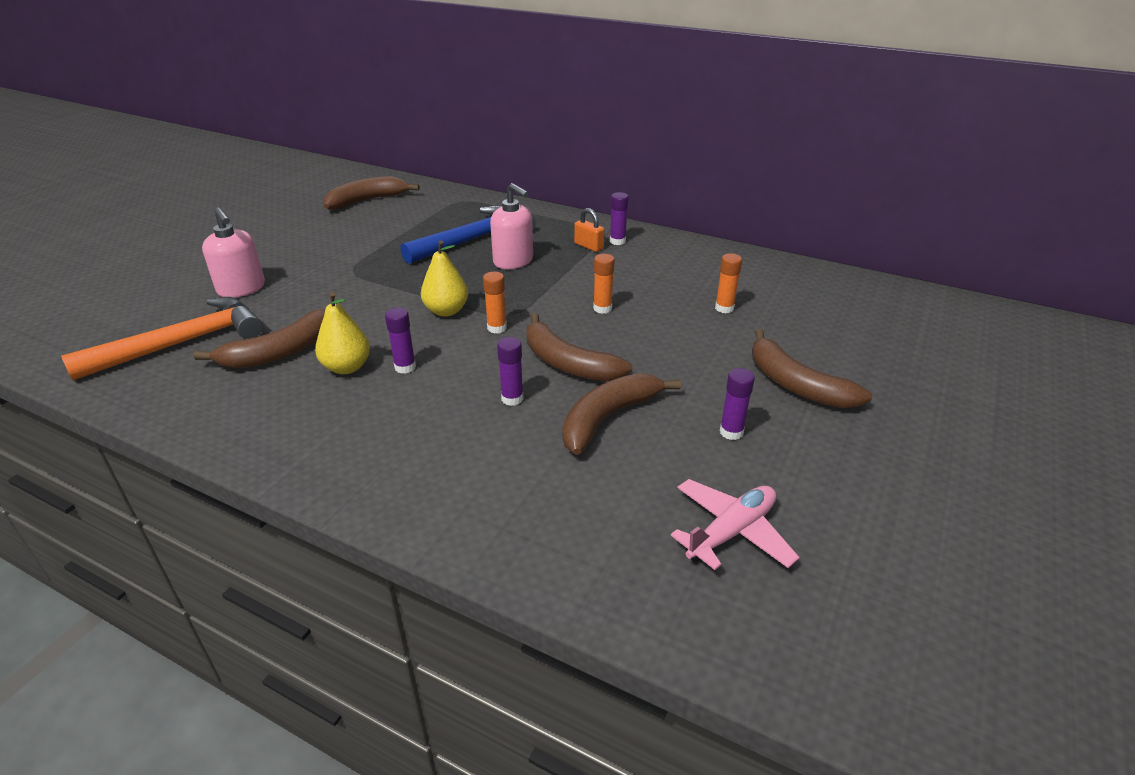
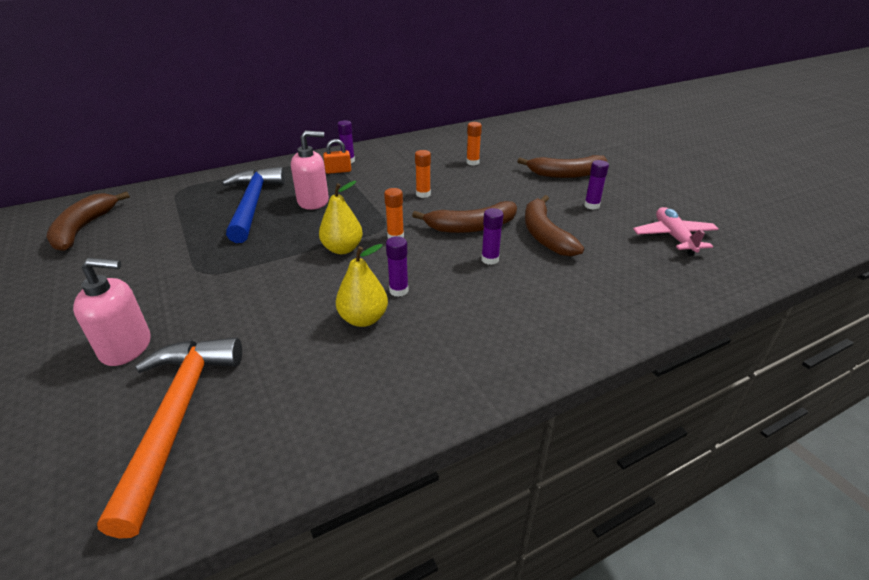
camera: 55 degrees left, 0 degrees up
(279, 352) = (289, 351): brown banana -> none

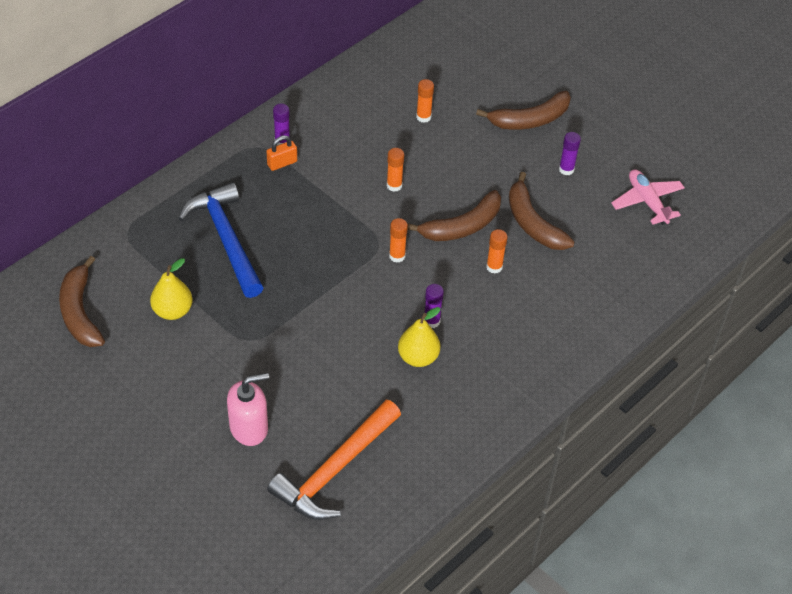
camera: 20 degrees left, 15 degrees up
(177, 417) = (335, 470): orange hammer -> orange hammer turned 120 degrees counterclockwise
(313, 201) = (287, 221): pink soap dispenser -> none
(342, 249) = (356, 283): yellow pear -> yellow pear (173, 311)
(490, 259) = (494, 267): purple glue stick -> orange glue stick

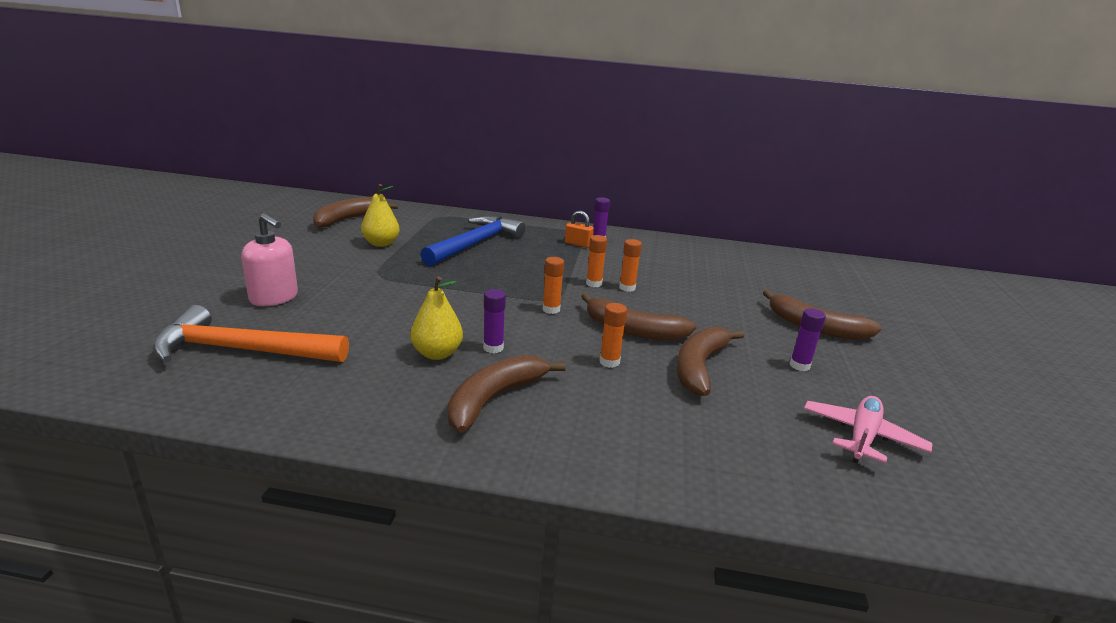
camera: 55 degrees right, 25 degrees down
(423, 117) = (719, 280): orange glue stick -> orange glue stick (594, 283)
(497, 352) = (494, 399): none -> brown banana

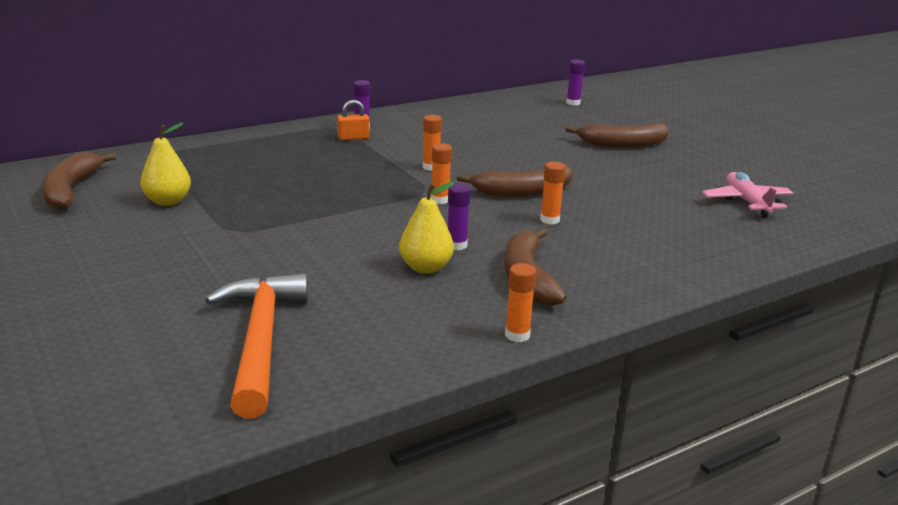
camera: 40 degrees left, 0 degrees up
(242, 350) = (260, 340): orange hammer -> orange hammer turned 120 degrees clockwise
(274, 298) = (179, 290): pink soap dispenser -> none
(475, 244) = (263, 169): blue hammer -> none
(627, 288) = (461, 161): orange glue stick -> orange glue stick (517, 335)
(699, 367) = (606, 199): brown banana -> none
(799, 365) = (655, 174): purple glue stick -> purple glue stick (573, 103)

